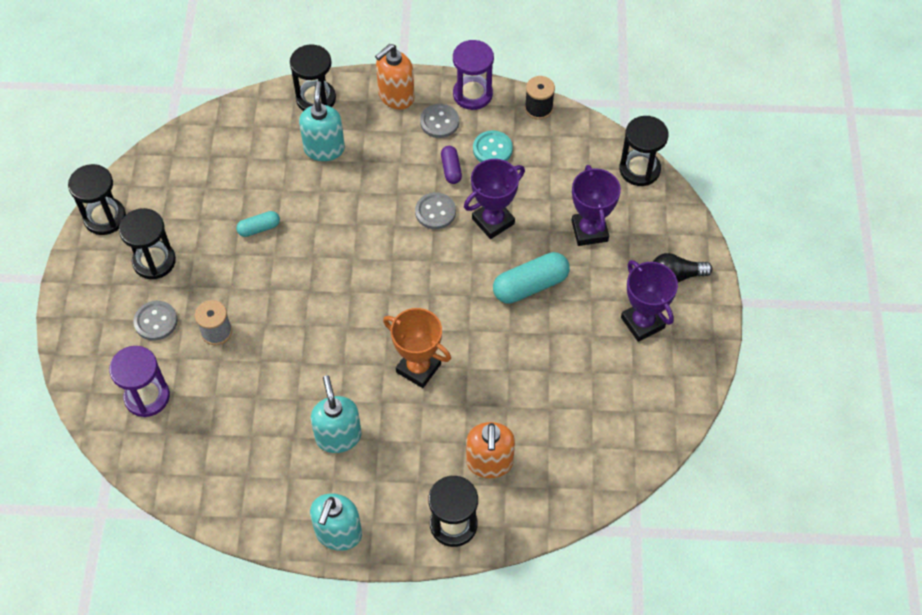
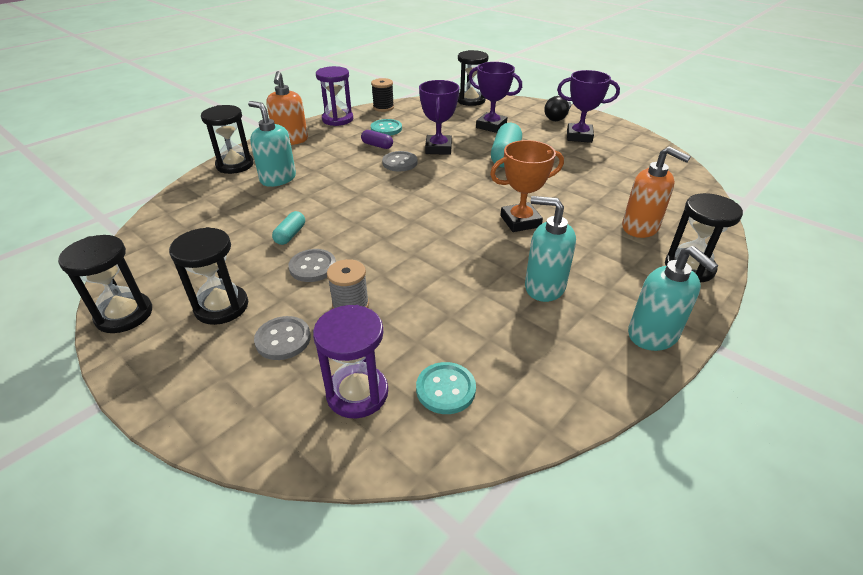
camera: 50 degrees left, 20 degrees down
(187, 440) = (445, 389): none -> turquoise button
(439, 122) = (337, 135): grey button -> grey button (313, 267)

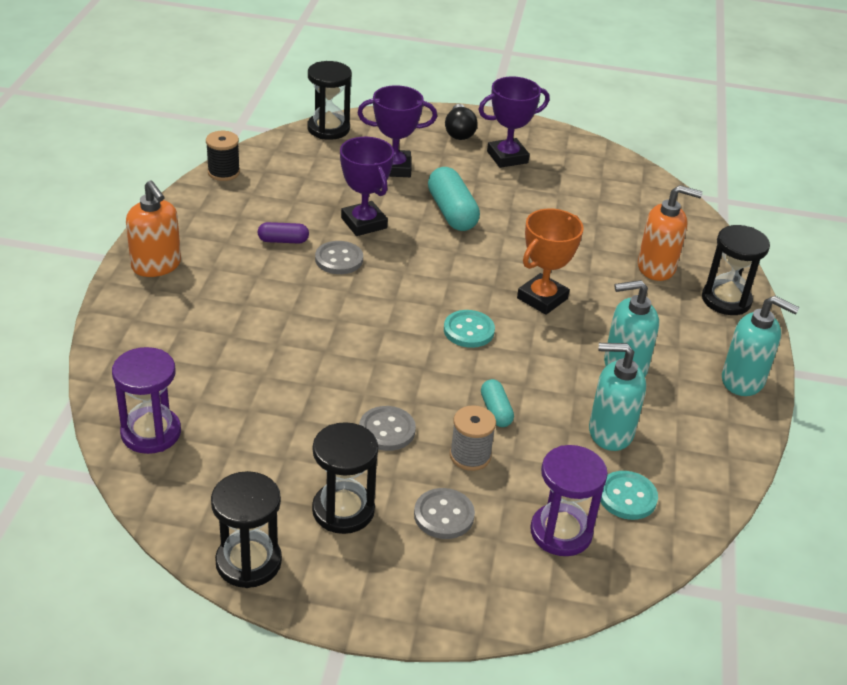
camera: 35 degrees left, 0 degrees up
(235, 165) = (127, 330): black hourglass -> none
(278, 179) = (212, 332): turquoise soap dispenser -> turquoise soap dispenser (610, 432)
(290, 235) = (318, 402): turquoise capsule -> turquoise capsule (496, 411)
(337, 119) = (182, 211): purple hourglass -> purple hourglass (151, 433)
(386, 129) = (266, 209): turquoise button -> turquoise button (468, 330)

